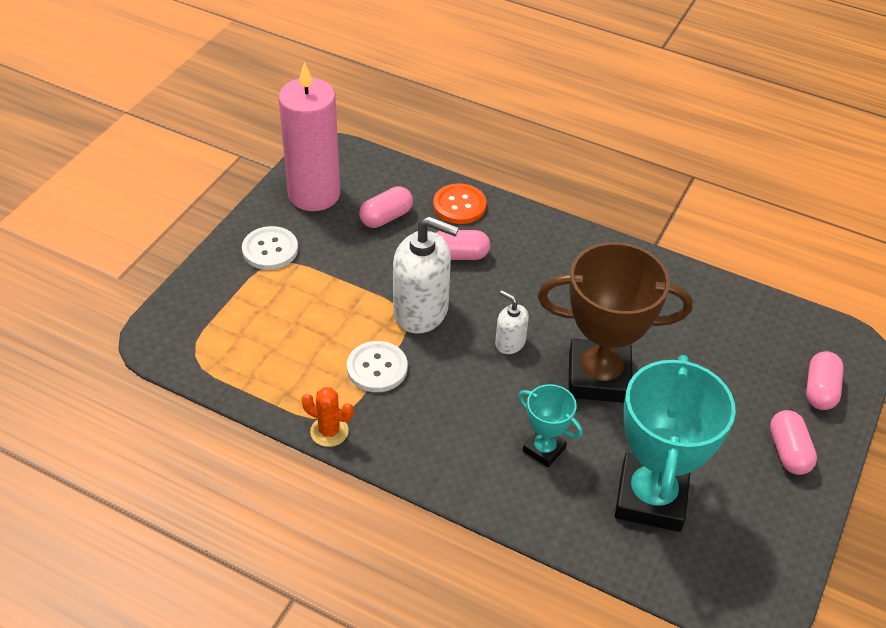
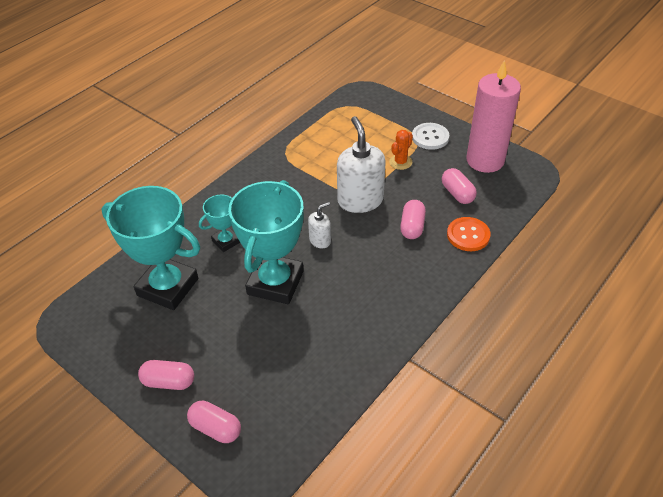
camera: 105 degrees right, 0 degrees up
(329, 431) = (274, 151): orange cactus -> orange cactus (400, 162)
(377, 368) = (316, 175): white button -> none
(421, 311) = (360, 200): white soap dispenser -> white soap dispenser turned 135 degrees clockwise
(598, 377) = (275, 283): brown trophy -> turquoise trophy

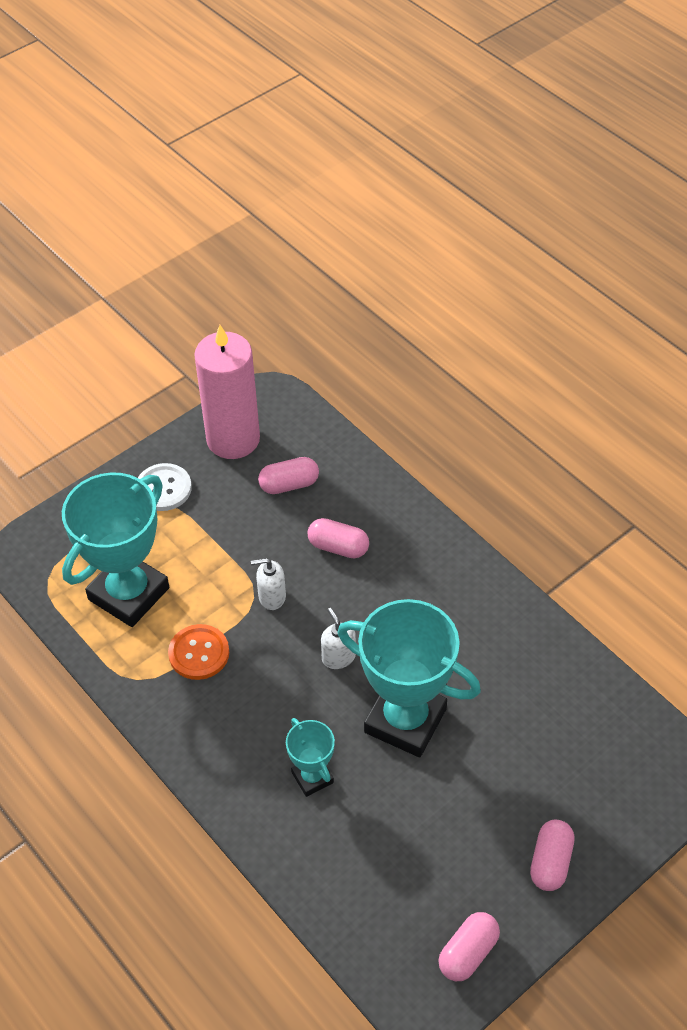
camera: 80 degrees left, 5 degrees up
(168, 287) = (387, 861): turquoise trophy -> turquoise trophy (129, 594)
(216, 428) = (623, 809): pink capsule -> pink capsule (468, 953)
(360, 200) = (271, 597): white soap dispenser -> white soap dispenser, size x0.50
(400, 162) = (206, 534): orange cactus -> none
(468, 235) = (367, 491): orange button -> orange button (199, 653)

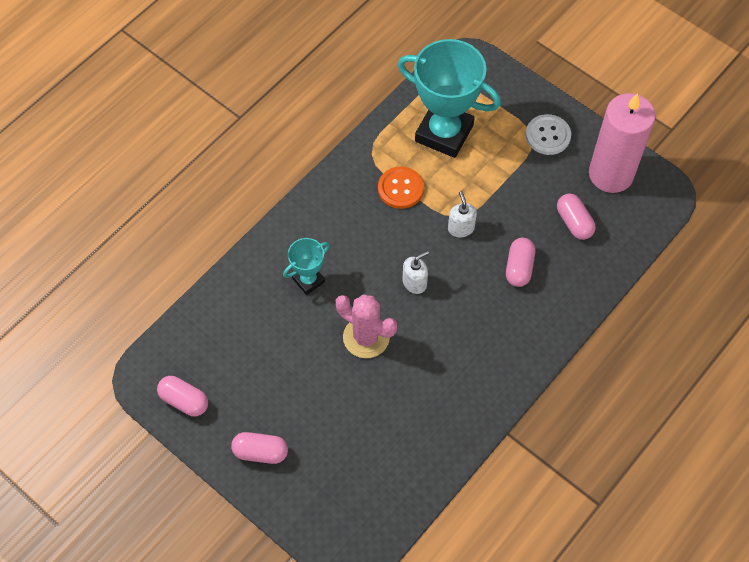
camera: 80 degrees right, 10 degrees up
(405, 720) = (366, 337): turquoise trophy -> pink cactus

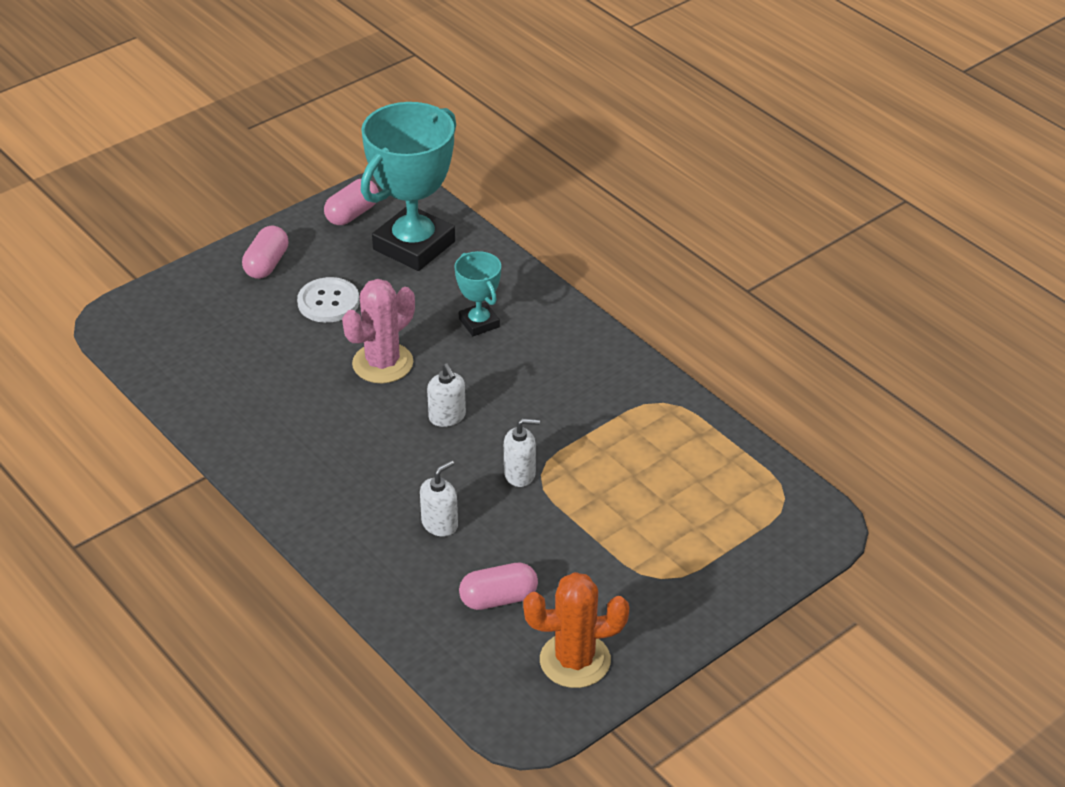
camera: 100 degrees right, 20 degrees down
(400, 188) = (599, 423): orange button -> none
(444, 133) = (685, 480): turquoise trophy -> turquoise trophy (414, 245)
(519, 268) = (440, 524): pink capsule -> white soap dispenser
(548, 135) = (661, 597): white button -> white button (328, 302)
(611, 174) = (575, 660): pink candle -> orange cactus

